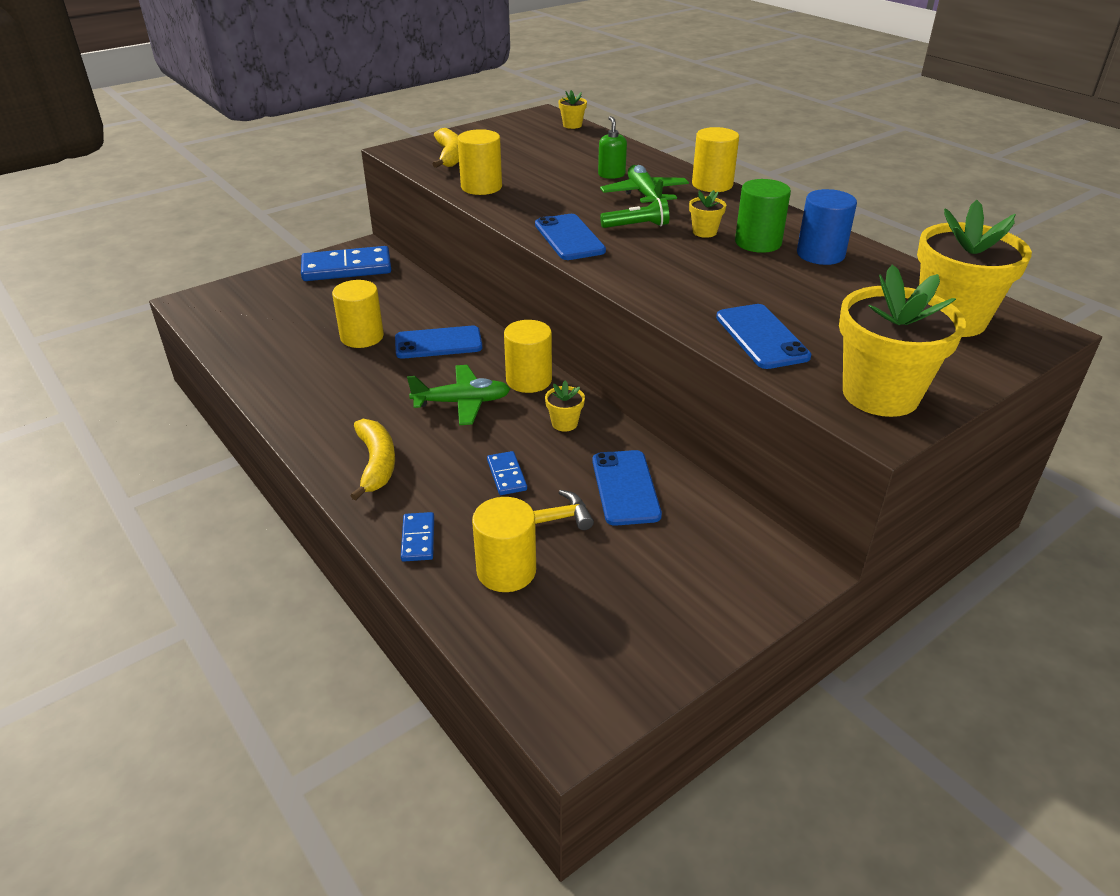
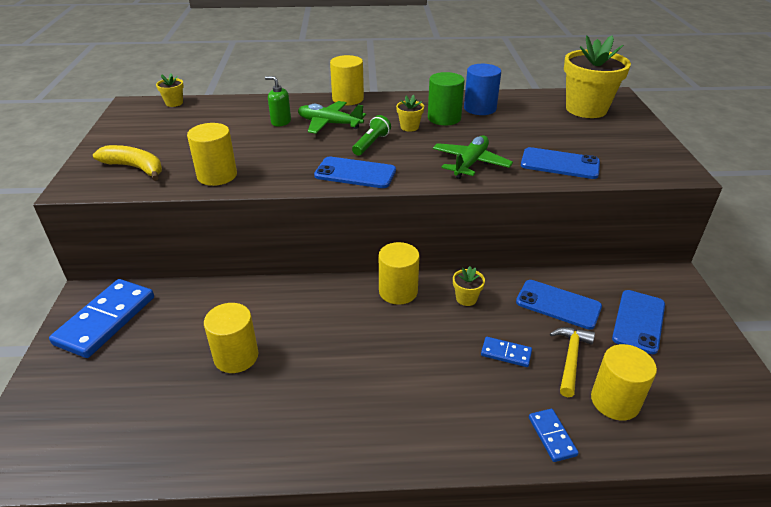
camera: 55 degrees left, 0 degrees up
(376, 464) = (436, 423): yellow banana -> none
(418, 539) = (552, 436): blue domino -> blue domino turned 45 degrees clockwise
(438, 343) = (298, 315): blue phone -> blue phone (638, 321)
(462, 402) = (395, 337): green plane -> green plane (470, 163)
(880, 394) = (648, 158): yellow flower pot -> none

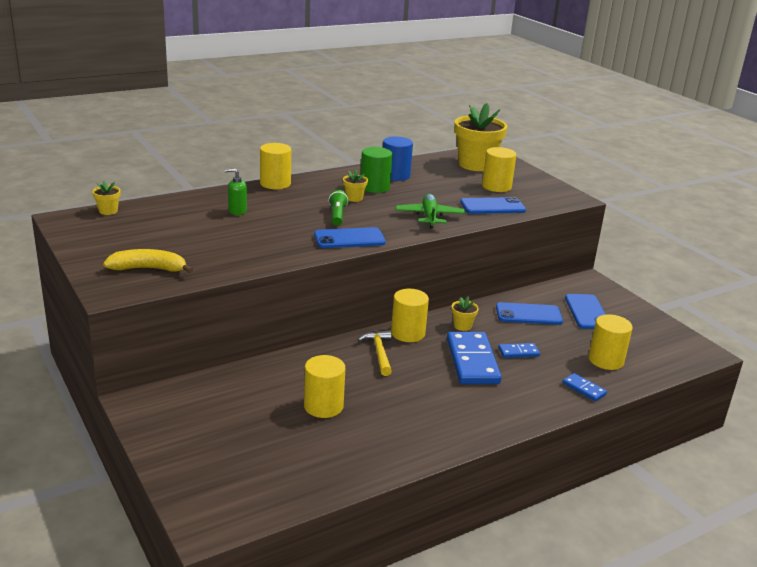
camera: 30 degrees left, 10 degrees down
(106, 320) = (178, 413): blue domino -> blue domino (472, 361)
(217, 175) = (234, 261): yellow cylinder -> yellow cylinder (496, 186)
(329, 124) = (283, 206): green plane -> none
(570, 358) = (562, 344): yellow hammer -> yellow hammer (379, 353)

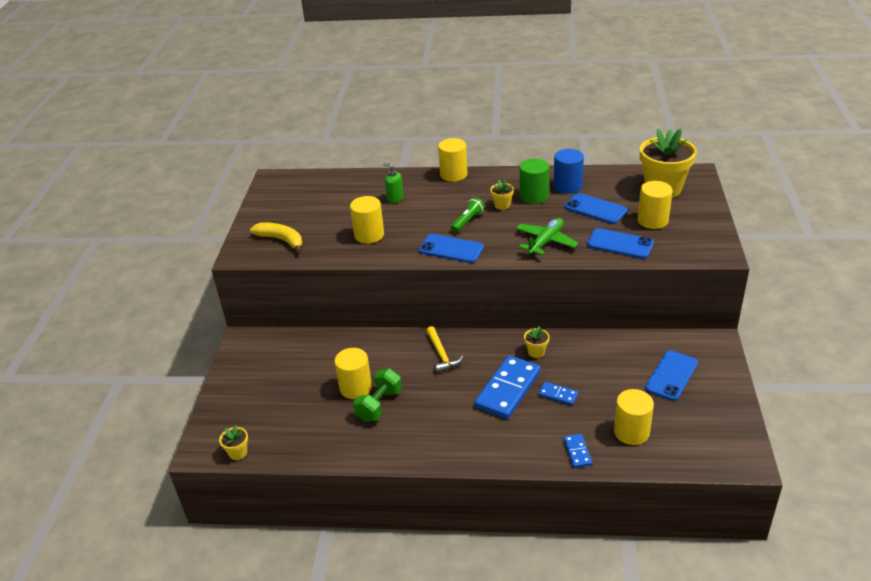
camera: 40 degrees right, 10 degrees up
(108, 211) = (306, 177): yellow flower pot -> yellow flower pot (238, 452)
(366, 413) = (379, 405): none -> green dumbbell
(379, 353) = (441, 355): yellow hammer -> yellow hammer turned 135 degrees clockwise
(408, 333) = (482, 344): yellow cylinder -> yellow cylinder (369, 235)
(528, 314) = (610, 360): blue phone -> blue phone (595, 209)

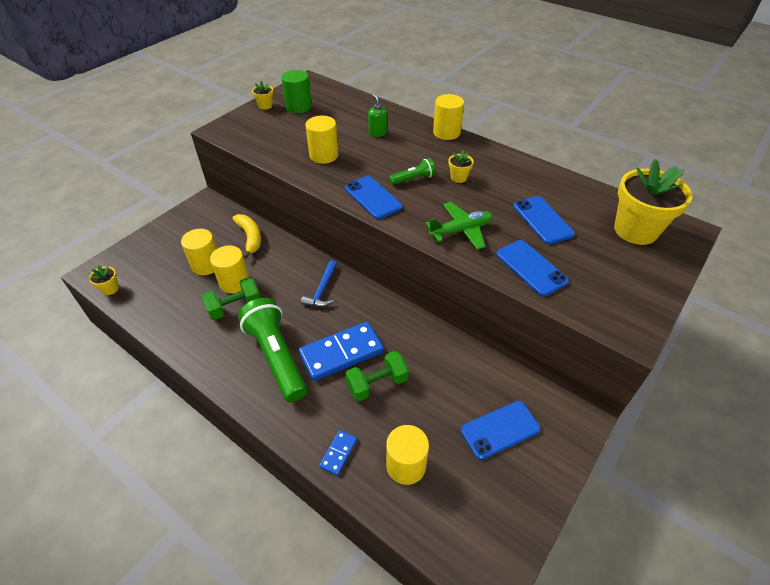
camera: 30 degrees right, 10 degrees up
(281, 240) = (259, 131): yellow banana -> yellow banana (250, 237)
(441, 355) = (322, 290): yellow hammer -> blue hammer
(458, 420) = (276, 357): none -> green flashlight
(533, 196) = (496, 182): green cylinder -> green cylinder (299, 107)
(536, 352) = (399, 331): yellow flower pot -> yellow flower pot (265, 106)
(558, 395) = (377, 384): blue domino -> green dumbbell
(567, 186) = (537, 186): blue cylinder -> none
(652, 220) = (590, 259): yellow cylinder -> yellow cylinder (206, 265)

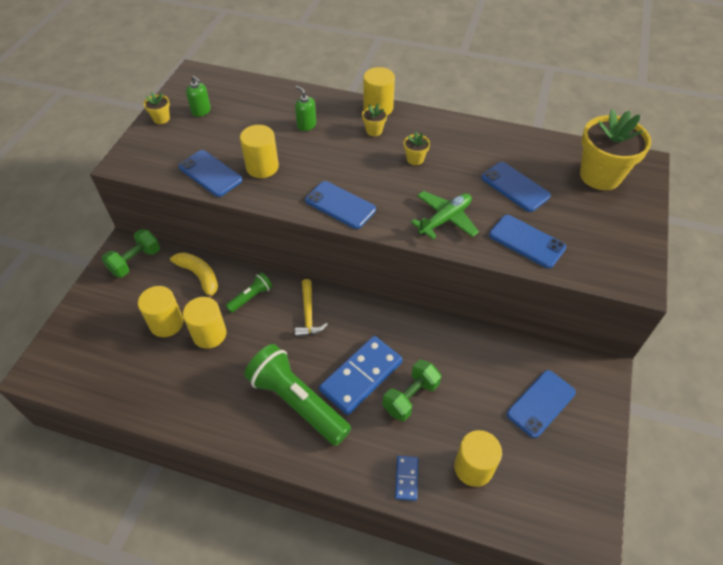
camera: 20 degrees left, 5 degrees up
(110, 289) = (68, 384): yellow flower pot -> yellow flower pot (374, 130)
(235, 307) = (224, 362): green dumbbell -> green dumbbell (135, 261)
(279, 151) = (210, 173): none -> blue phone
(299, 107) = (201, 111): green cylinder -> green soap dispenser
(322, 290) = (308, 315): blue hammer -> yellow hammer
(413, 179) = (370, 172): green flashlight -> green flashlight (251, 297)

